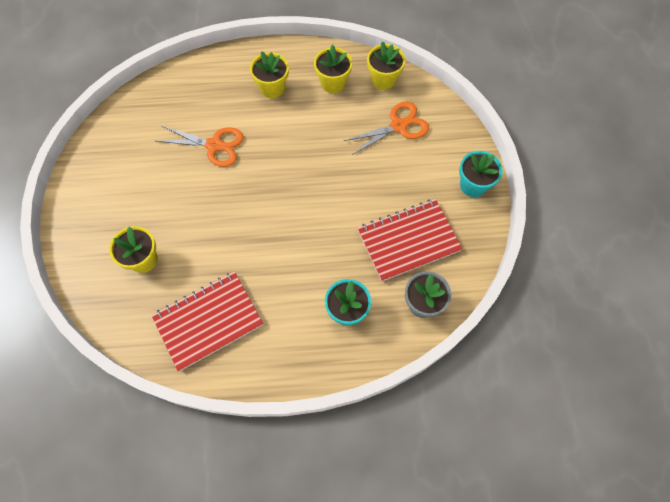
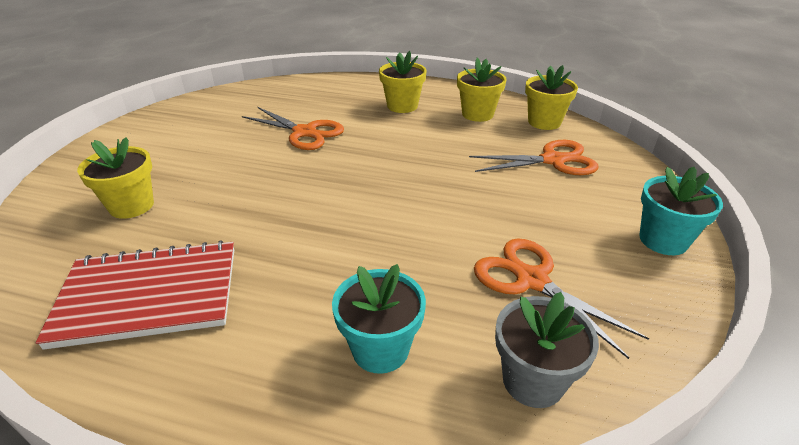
camera: 20 degrees right, 30 degrees down
(408, 240) = (531, 280): red notebook -> orange scissors

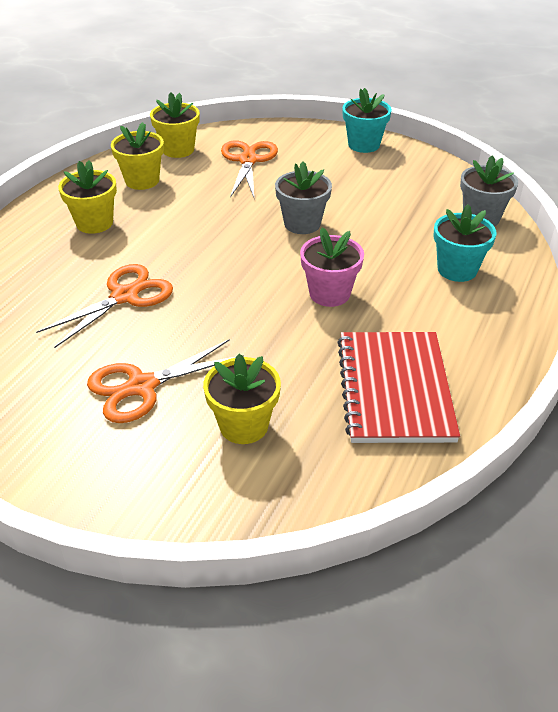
camera: 80 degrees left, 5 degrees up
(315, 237) = (329, 293): none -> pink flower pot
(443, 207) = (302, 224): none -> grey flower pot
(531, 280) = (397, 201): orange scissors -> orange scissors (142, 386)

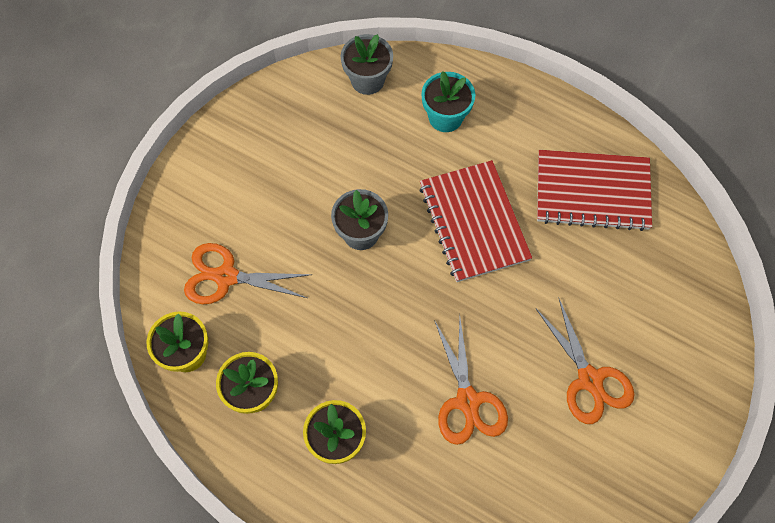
camera: 85 degrees left, 25 degrees up
(124, 296) = (468, 401): orange scissors -> orange scissors turned 150 degrees counterclockwise
(244, 425) = (632, 302): yellow flower pot -> none
(329, 293) = (473, 222): pink flower pot -> red notebook
(364, 145) = (211, 155): turquoise flower pot -> none

